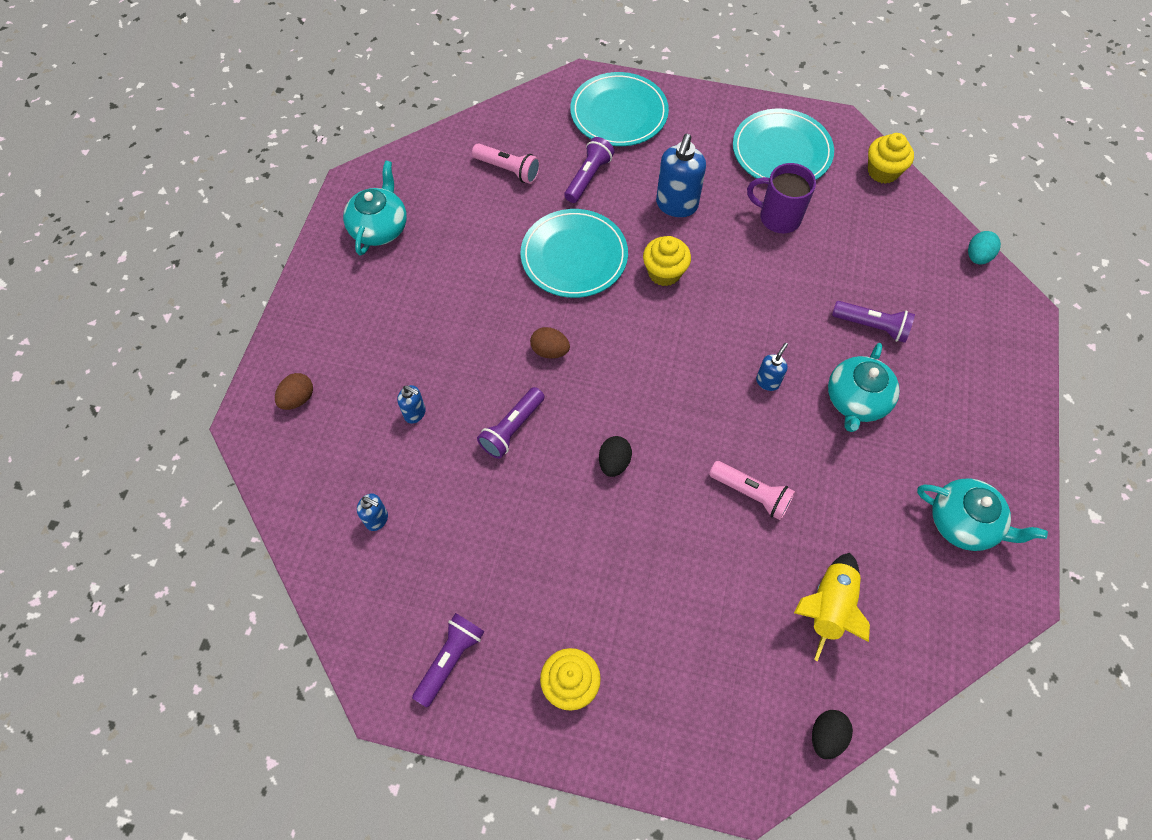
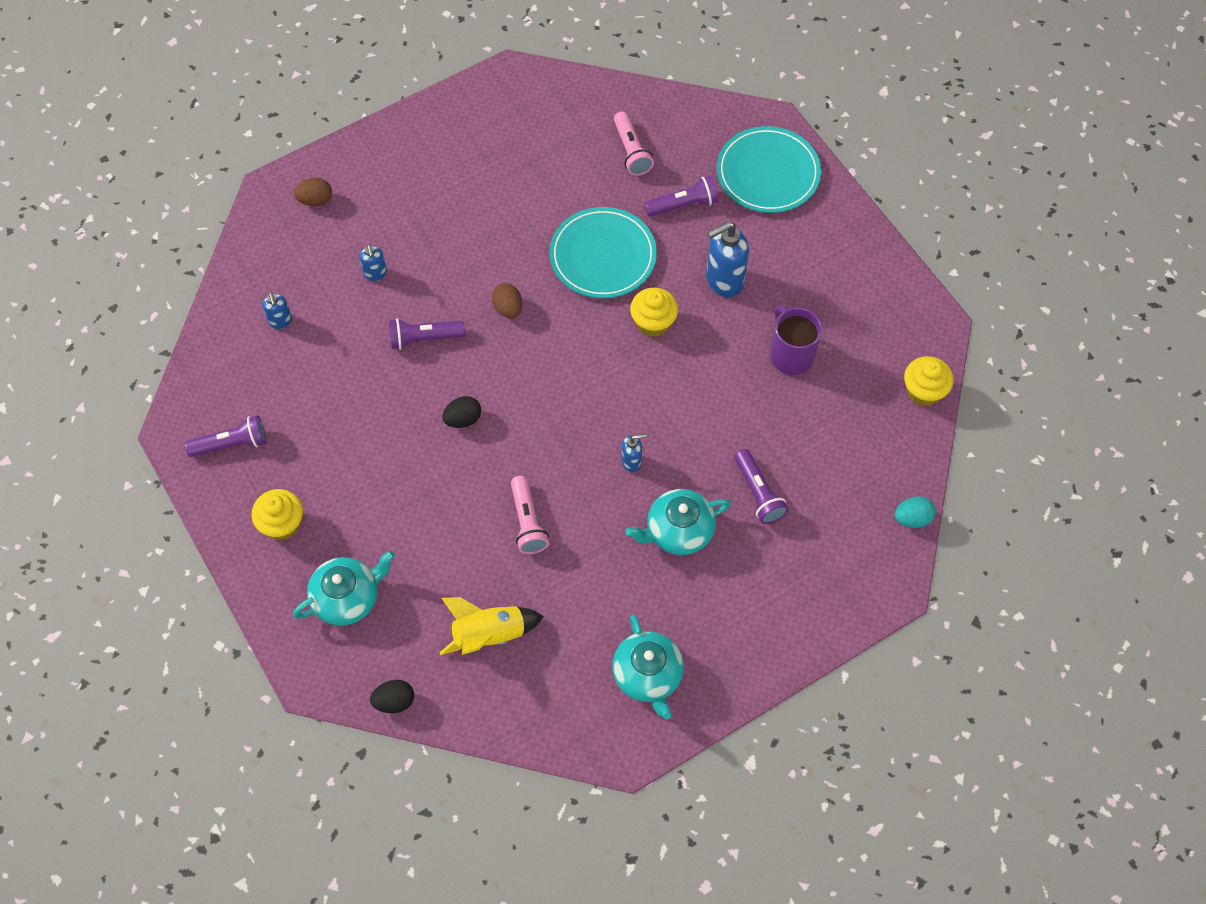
camera: 45 degrees right, 0 degrees up
(379, 228) = (493, 122): turquoise teapot -> turquoise teapot (347, 598)
(781, 151) = (860, 307): turquoise plate -> none

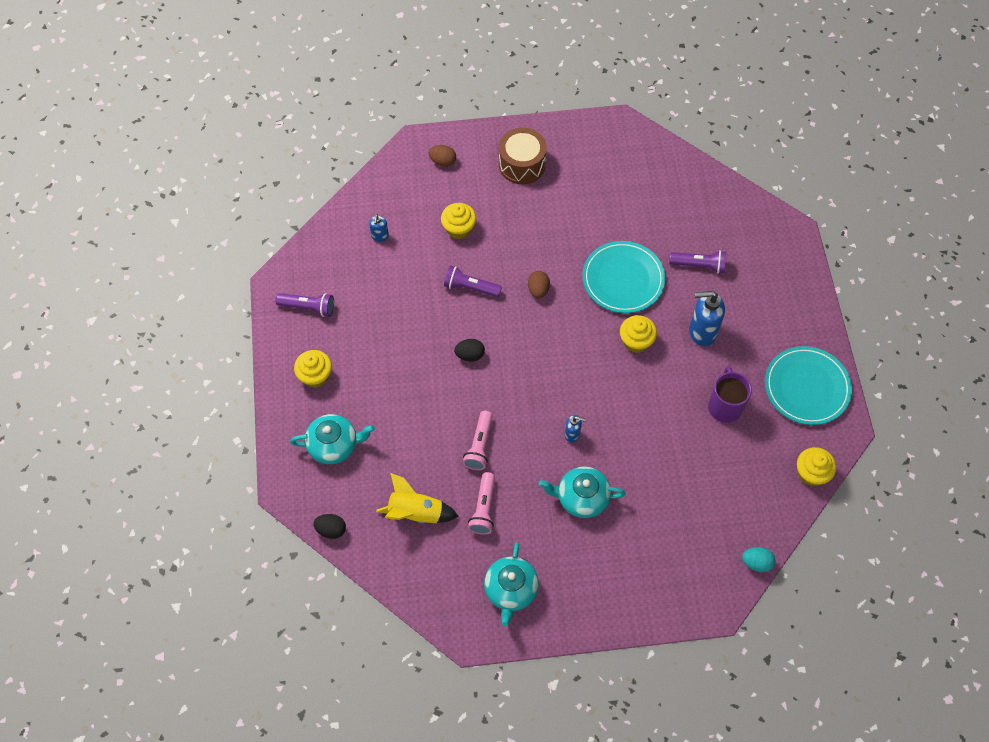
camera: 25 degrees right, 0 degrees up
(375, 274) = (459, 229): blue soap dispenser -> yellow cupcake
(415, 167) = (522, 164): none -> brown drum
(631, 151) = (680, 211): pink flashlight -> pink flashlight (483, 508)
(758, 493) = (652, 495): purple flashlight -> none
(768, 173) = (773, 266): turquoise plate -> turquoise plate (806, 387)

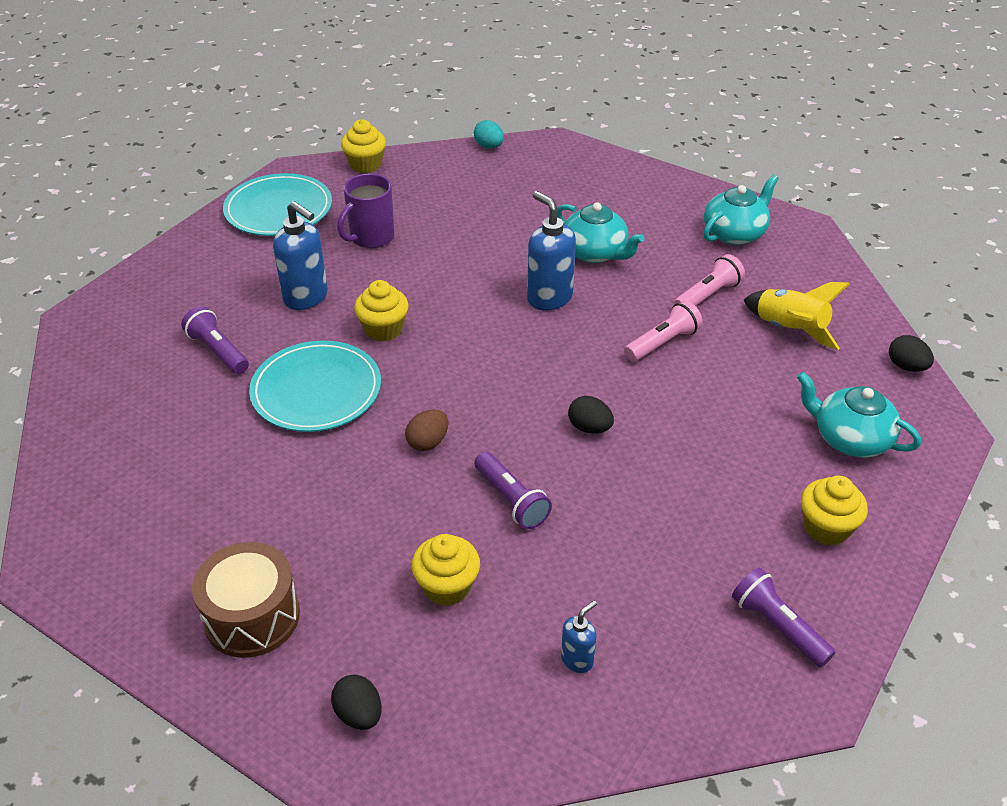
camera: 140 degrees left, 20 degrees down
(443, 161) = (359, 714): brown egg -> black egg
(572, 434) = (549, 298): blue soap dispenser -> blue soap dispenser, size x1.90

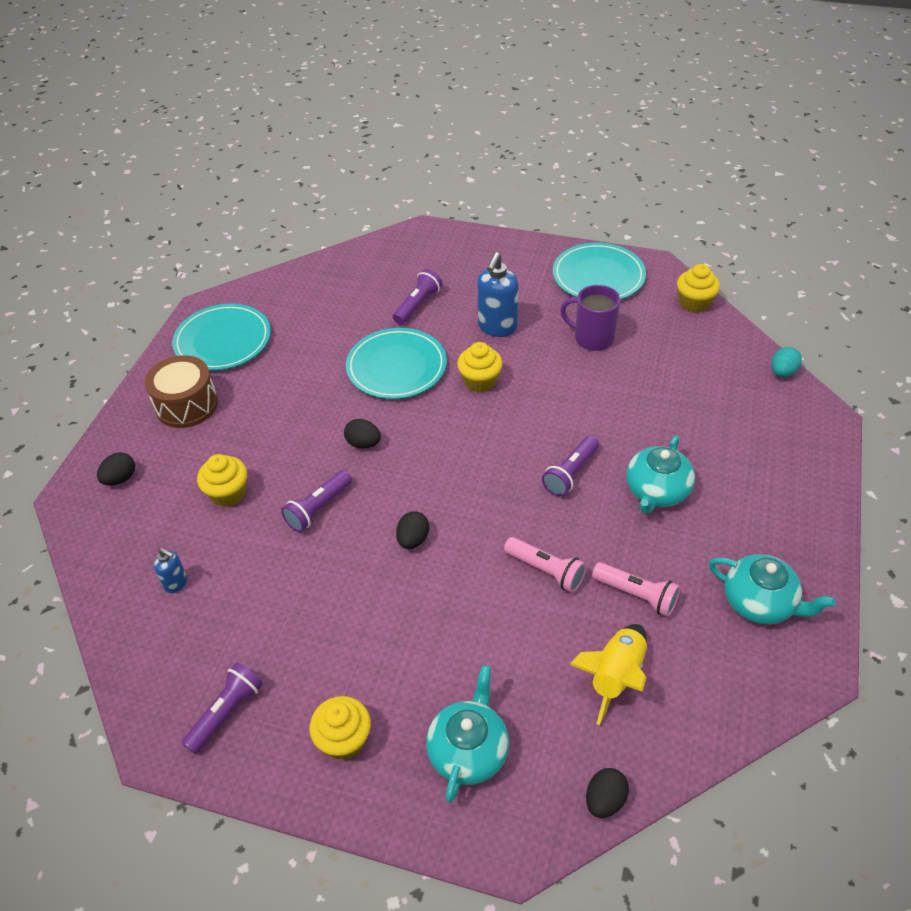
camera: 75 degrees right, 5 degrees up
(141, 558) = (223, 341): none -> turquoise plate
(428, 442) = (363, 443): brown egg -> black egg
(549, 298) = (570, 473): blue soap dispenser -> purple flashlight

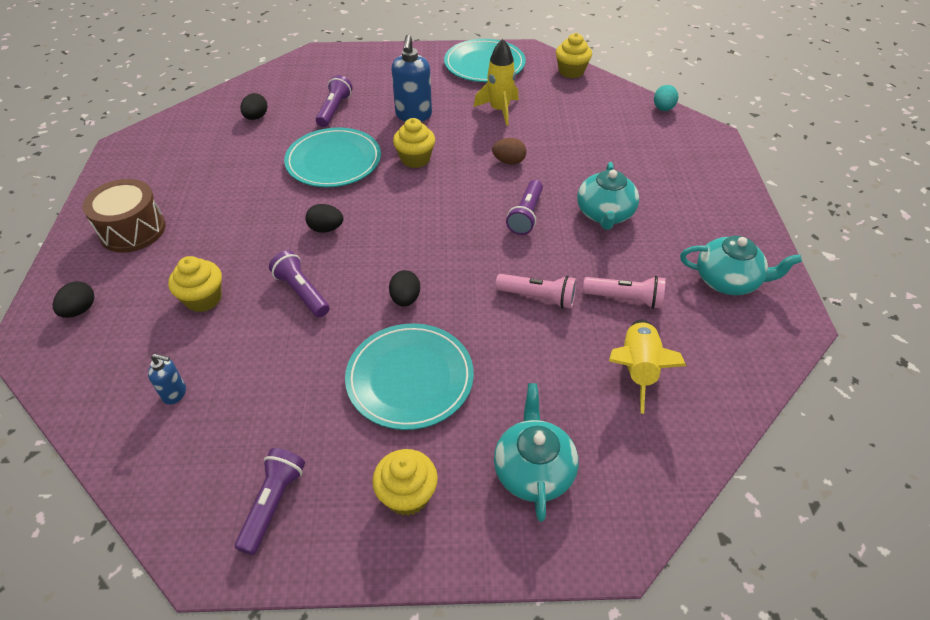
camera: 20 degrees left, 0 degrees up
(223, 341) = (152, 169): turquoise plate -> turquoise plate (410, 378)
(318, 508) = (302, 292): purple flashlight -> purple flashlight turned 120 degrees clockwise
(577, 404) = (509, 161): none -> brown egg
(592, 338) = (499, 110): purple mug -> yellow rocket
(605, 800) = (676, 478): black egg -> black egg (256, 117)

